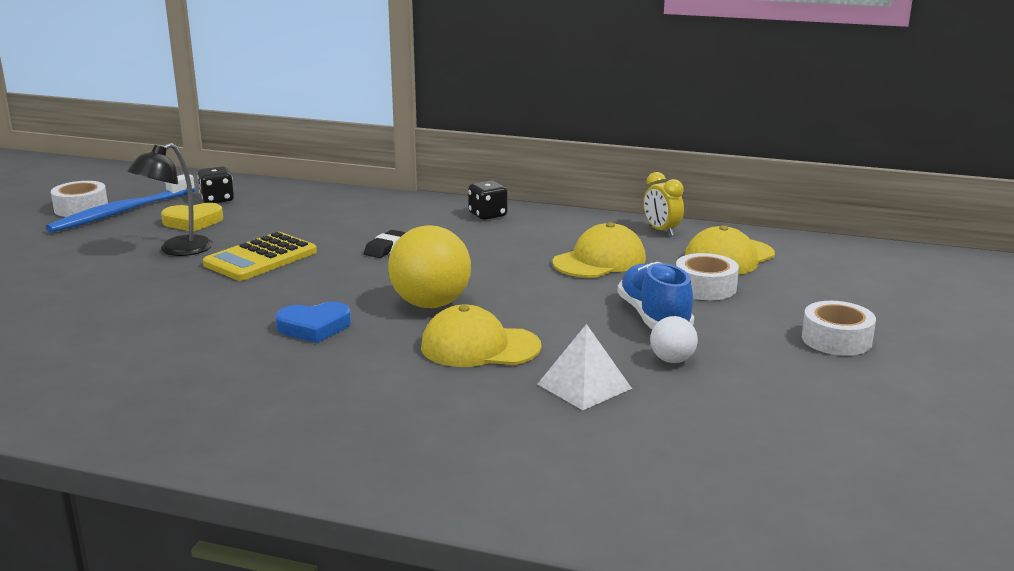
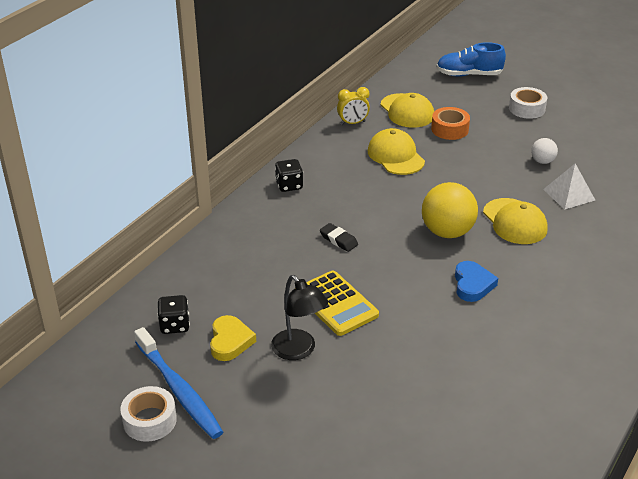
camera: 75 degrees left, 15 degrees up
(479, 347) = (514, 221): yellow cap -> yellow cap turned 45 degrees counterclockwise
(654, 317) = (487, 155): blue shoe -> blue shoe (469, 75)
(705, 287) = (449, 129): white tape -> orange tape

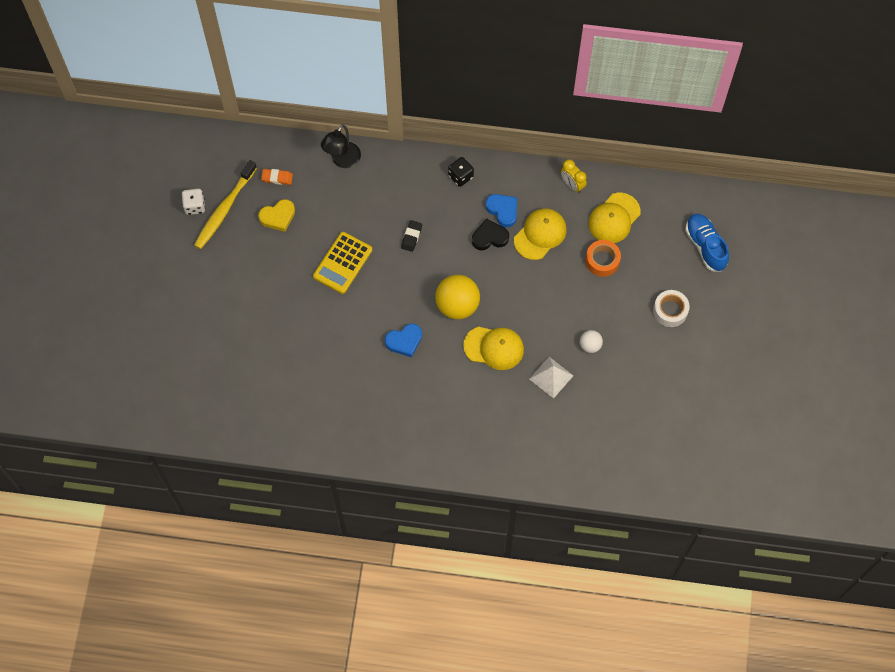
camera: 65 degrees right, 30 degrees up
(150, 420) = (194, 206): white tape -> white dice
(174, 325) = (277, 178): black dice -> orange eraser
(179, 390) = (224, 209): blue toothbrush -> yellow toothbrush
(299, 351) = (288, 260): black lamp -> black lamp (342, 160)
(351, 170) = (503, 210): none -> blue heart
(376, 187) = (489, 237): none -> black heart
(514, 221) = (494, 348): yellow cap -> yellow cap turned 120 degrees counterclockwise

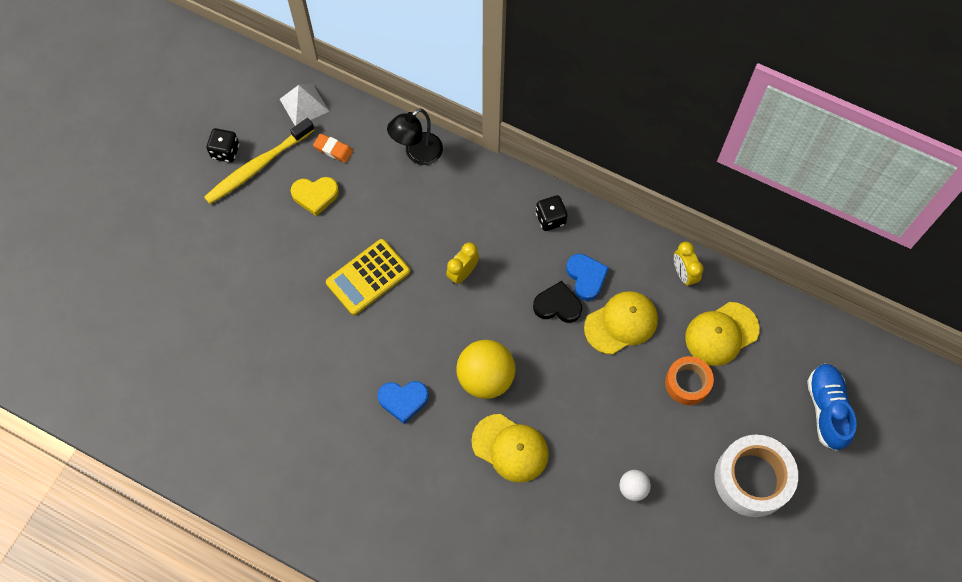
camera: 20 degrees right, 0 degrees up
(194, 206) = (225, 151): white dice -> black dice
(411, 237) = (462, 273): black eraser -> yellow clock
(551, 377) = (568, 512): white pyramid -> white pyramid (304, 105)
(670, 311) = (752, 479): white tape -> white tape, size x1.63

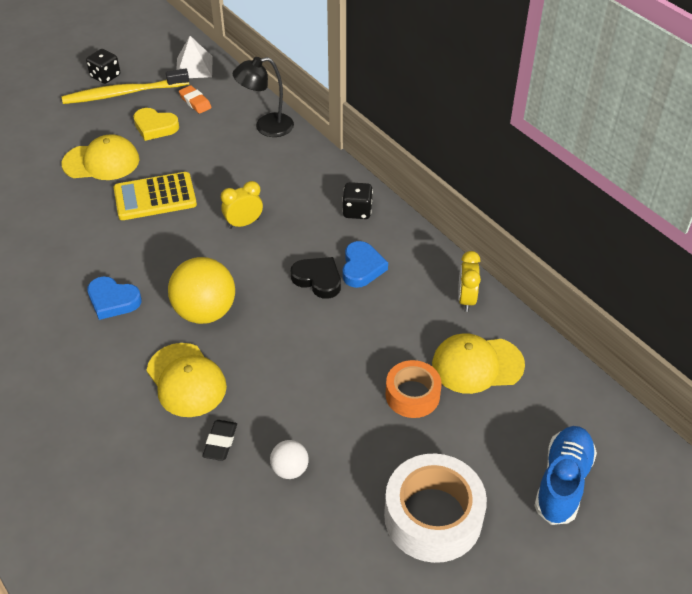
camera: 25 degrees right, 20 degrees down
(569, 490) = (220, 442): none -> black eraser
(621, 323) = (373, 317): yellow cap -> yellow cap (101, 162)

